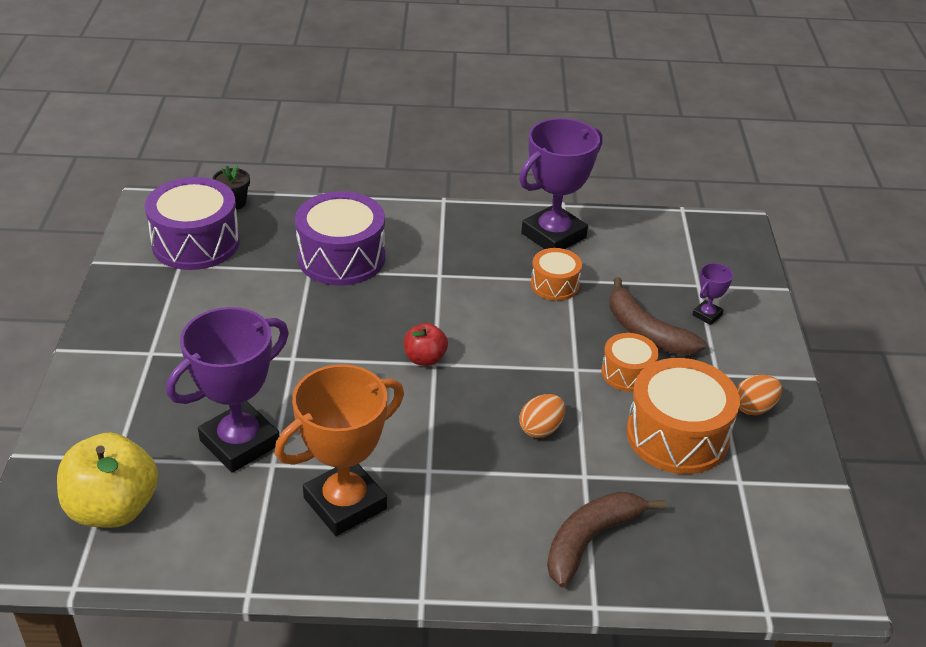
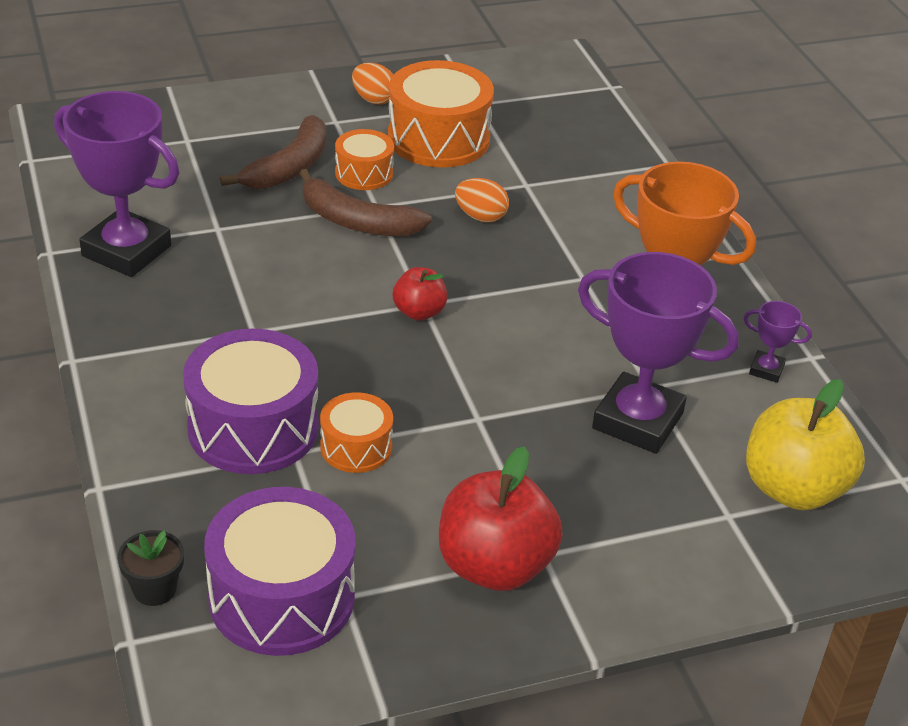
camera: 110 degrees left, 0 degrees up
(157, 328) = (494, 566): none -> red apple
(554, 284) = (232, 237): orange drum -> orange drum (356, 447)
(590, 540) = (600, 173): brown banana -> brown banana (357, 221)
(707, 315) = (240, 132): purple trophy -> purple trophy (766, 370)

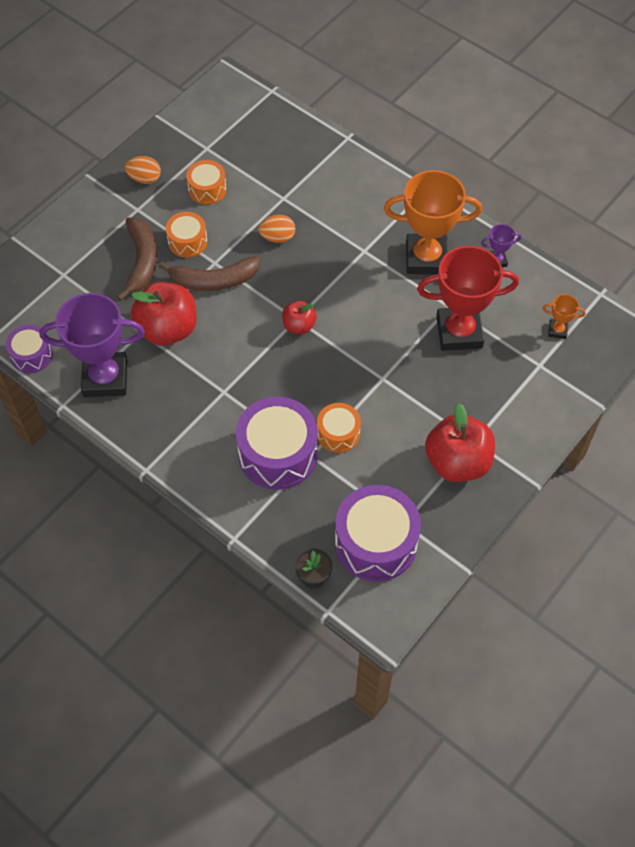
camera: 30 degrees left, 20 degrees up
(69, 192) = (31, 355): none -> purple drum
(251, 240) = (167, 329): none -> red apple
(438, 138) = (207, 189): orange drum -> orange drum, size x0.55
(637, 421) = (459, 332): purple trophy -> red trophy
(793, 489) = (557, 330): yellow apple -> orange trophy

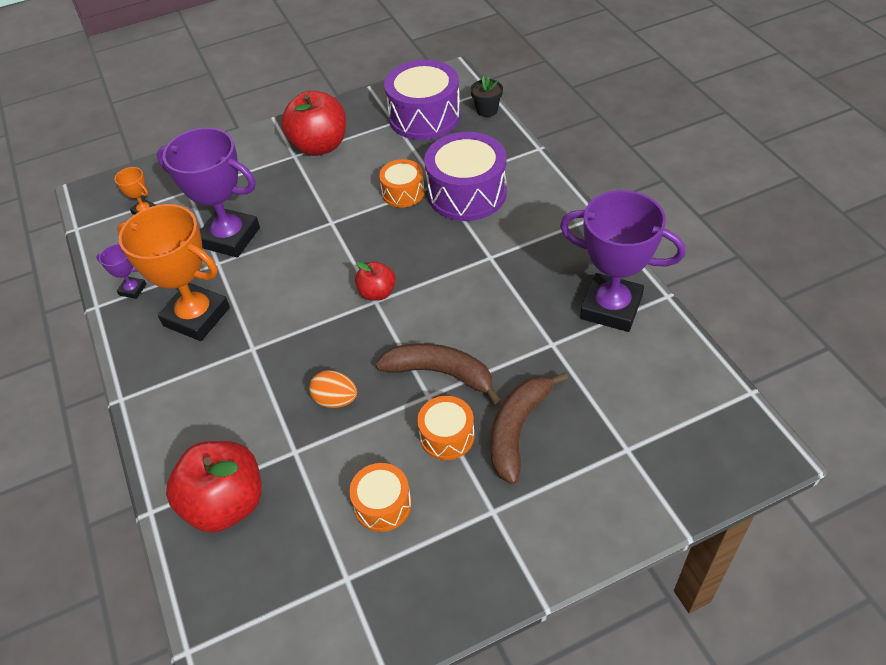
camera: 150 degrees left, 10 degrees down
(31, 355) = (692, 359): purple drum -> none
(145, 178) = (461, 560): orange egg -> none
(167, 329) = (520, 336): red apple -> red apple (226, 504)
(459, 332) = (230, 237): red trophy -> purple trophy

